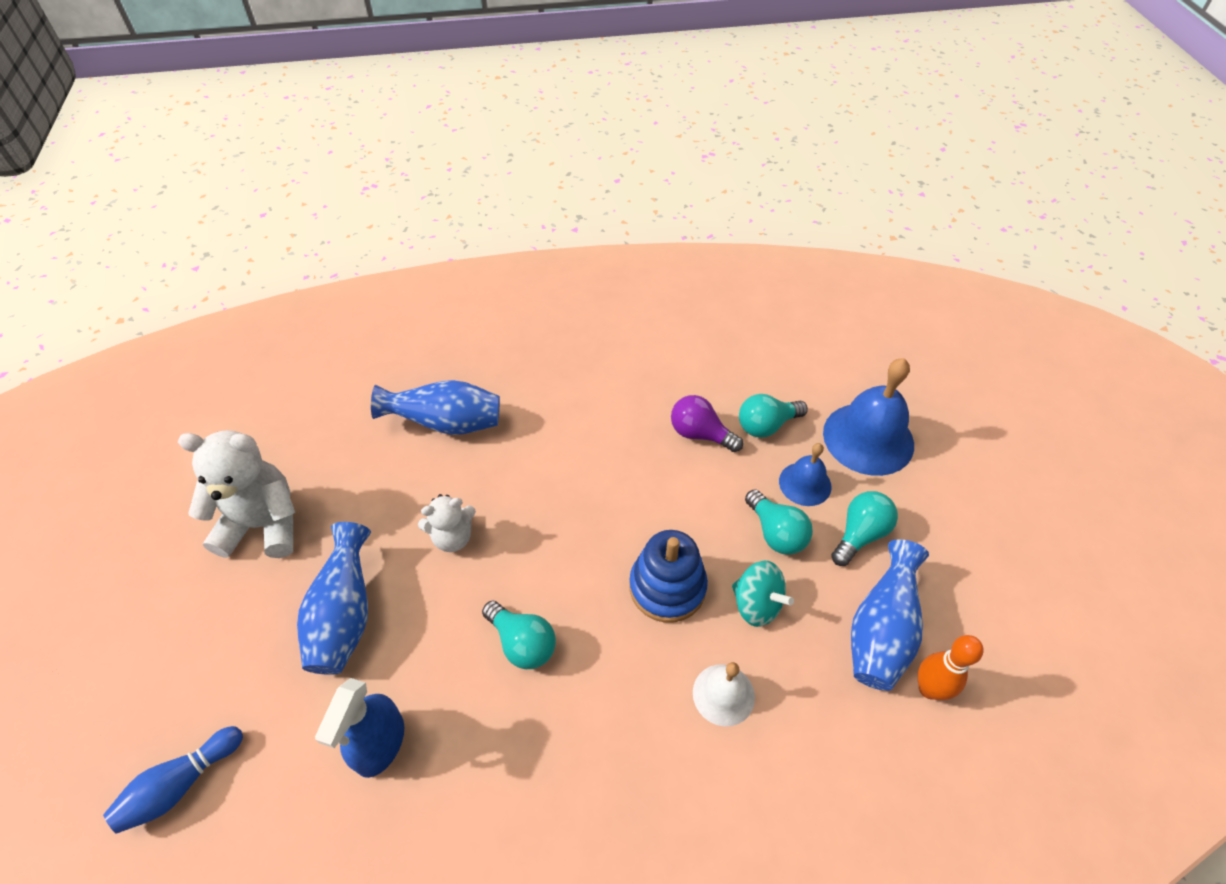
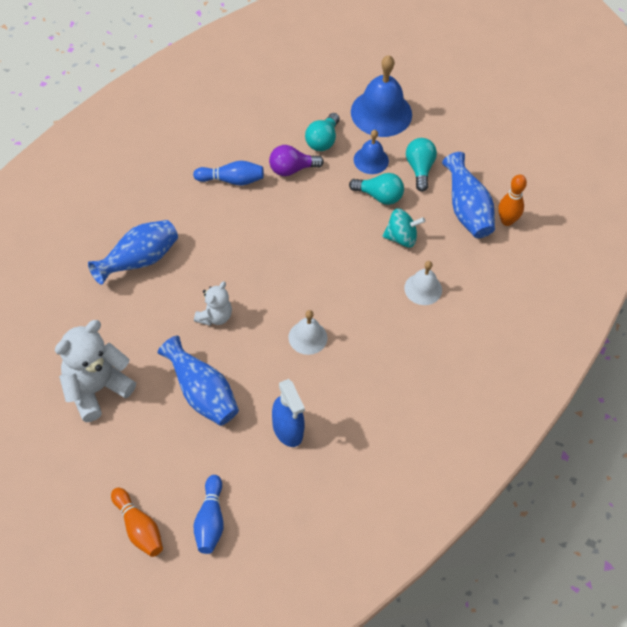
camera: 45 degrees left, 5 degrees up
(114, 721) = (138, 528): none -> orange bowling pin
(522, 643) = (307, 337): turquoise light bulb -> white bell
(623, 404) = (231, 180): none -> blue bowling pin
(667, 587) = (351, 260): blue stacking toy -> none

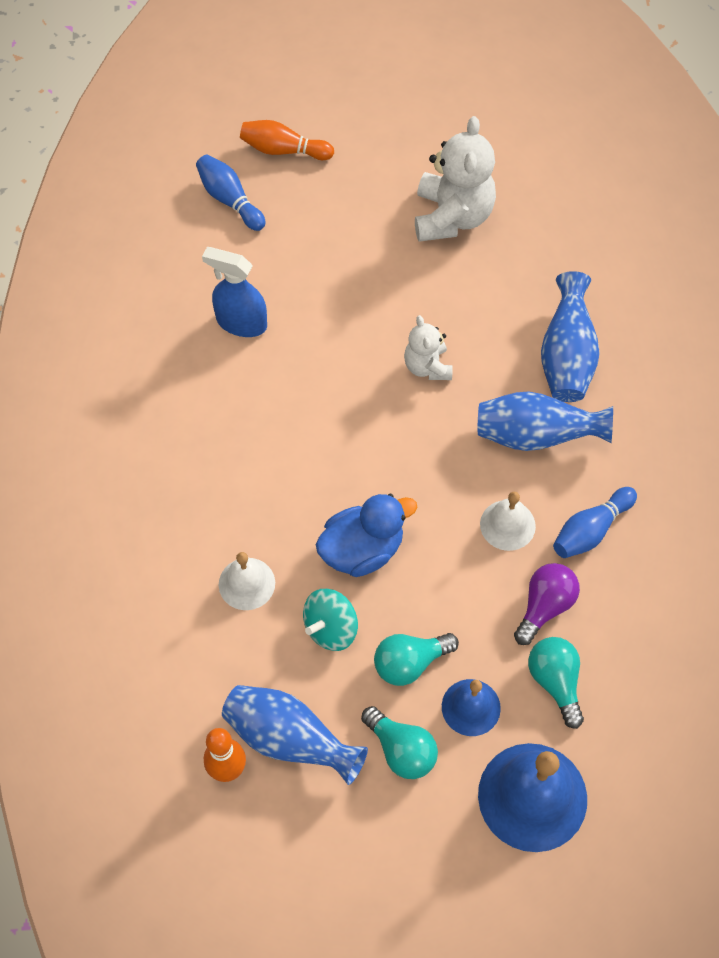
camera: 140 degrees right, 5 degrees up
(202, 394) = (354, 288): blue vase -> blue vase (535, 436)
(307, 337) = (314, 423): white bell -> white bell (507, 525)
(349, 258) = (362, 550): none -> blue duck

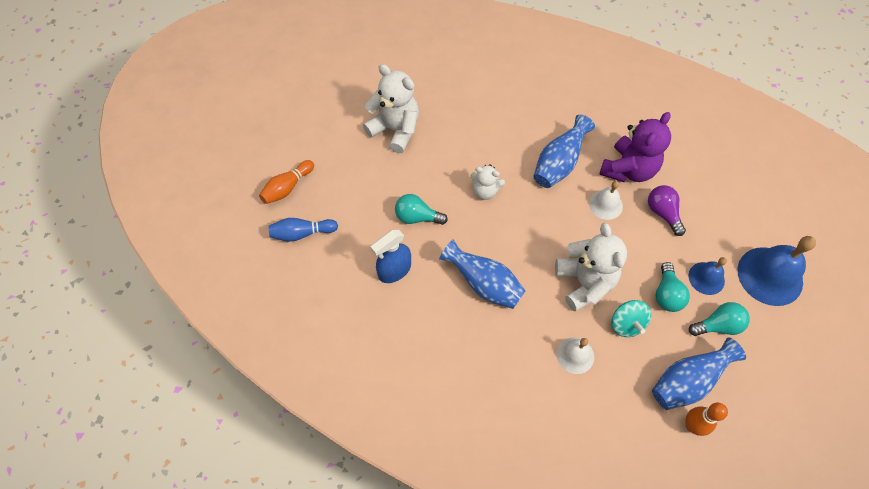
camera: 60 degrees left, 0 degrees up
(362, 550) = (584, 282): blue duck -> white teddy bear
(555, 682) = (708, 231): turquoise light bulb -> turquoise light bulb (417, 217)
(566, 357) = (519, 125): blue vase -> blue vase (484, 284)
(591, 530) = (628, 169): blue bowling pin -> purple teddy bear

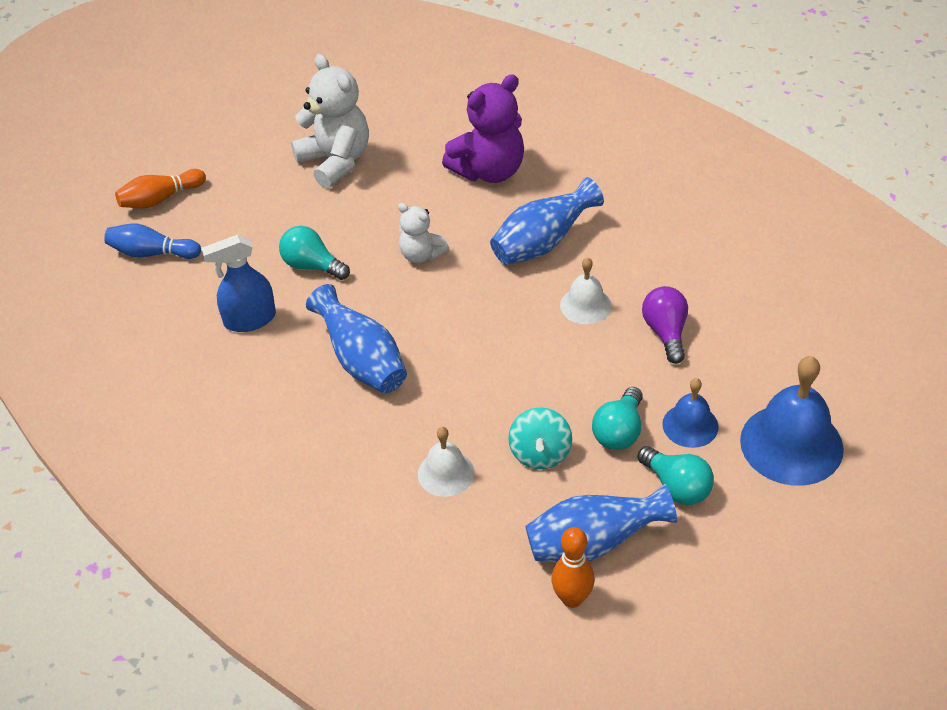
camera: 20 degrees right, 15 degrees down
(584, 282) = (505, 391): white teddy bear -> none
(628, 169) = (642, 270): purple teddy bear -> purple teddy bear (489, 171)
(718, 325) = (676, 487): turquoise light bulb -> turquoise light bulb turned 45 degrees clockwise

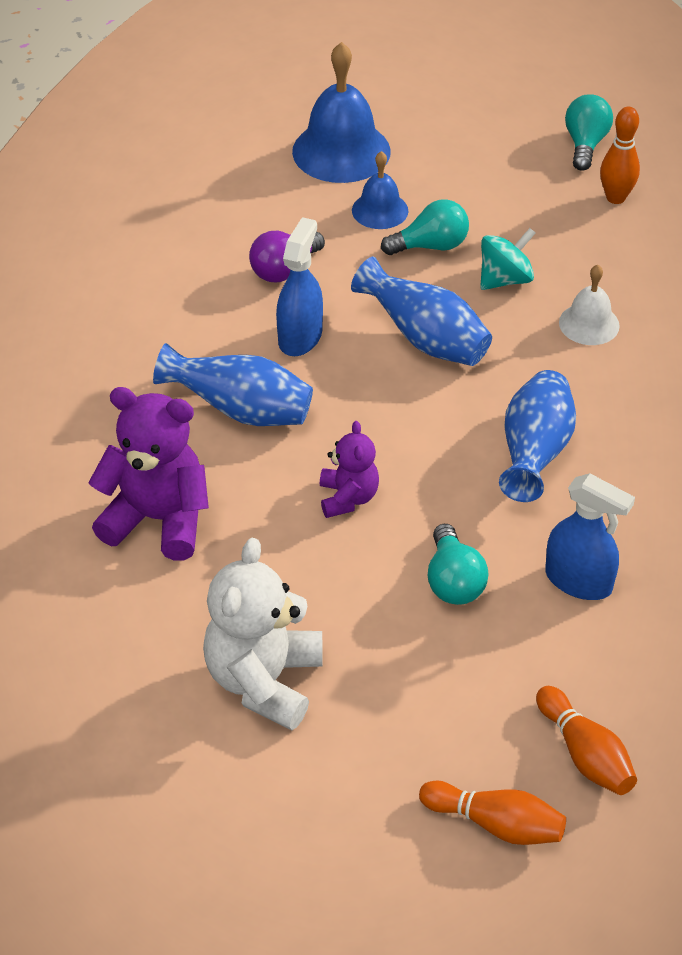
camera: 130 degrees left, 0 degrees up
(152, 253) = (585, 754): blue bowling pin -> orange bowling pin
(421, 255) = (348, 498): white teddy bear -> purple teddy bear
(585, 305) = (300, 337): white bell -> blue spray bottle
(593, 543) = (556, 209): blue vase -> blue vase (425, 339)
(676, 487) = (452, 191): turquoise light bulb -> turquoise light bulb (585, 144)

